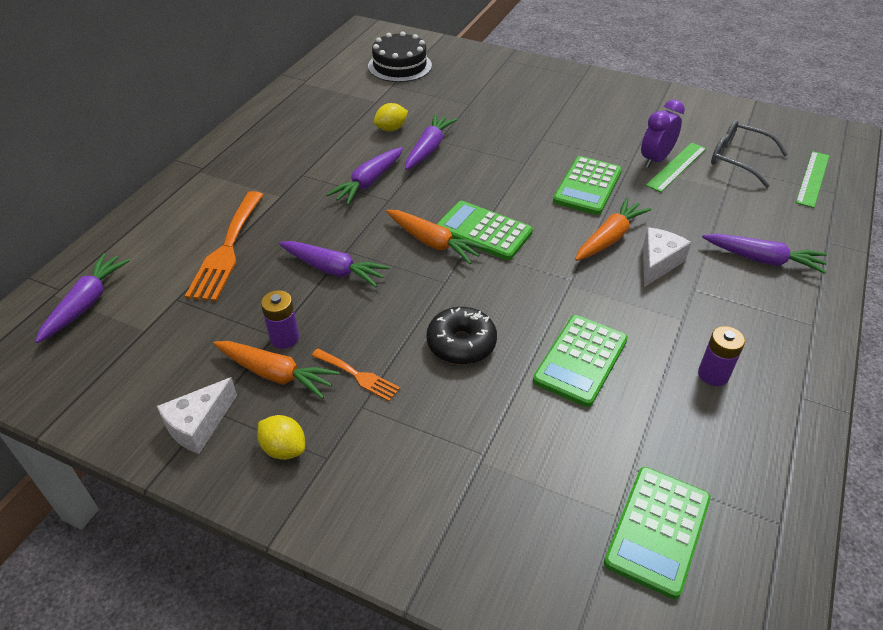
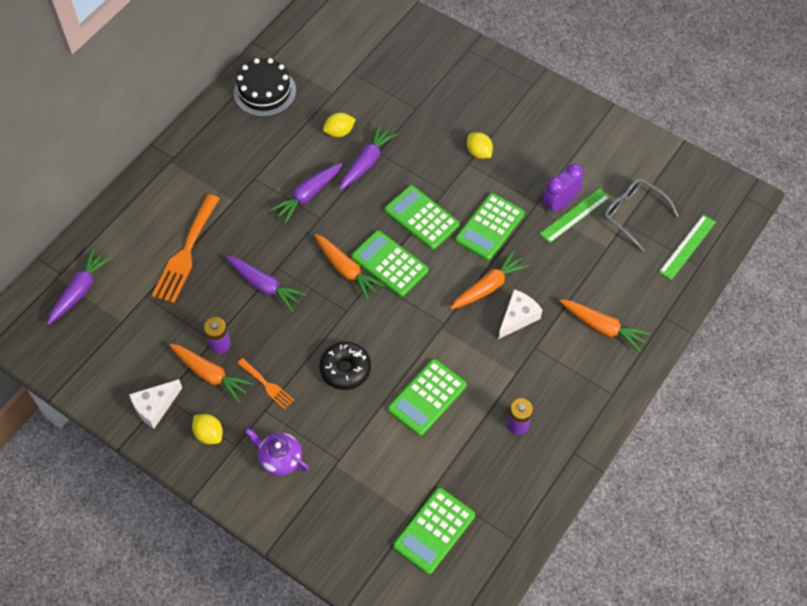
camera: 10 degrees right, 15 degrees up
(396, 466) = (280, 459): none -> purple teapot
(400, 66) = (364, 45): black cake -> black cake (264, 91)
(507, 187) = (421, 218): none -> green calculator
(549, 129) = (479, 152): none -> yellow lemon
(762, 259) = (602, 327): purple carrot -> orange carrot

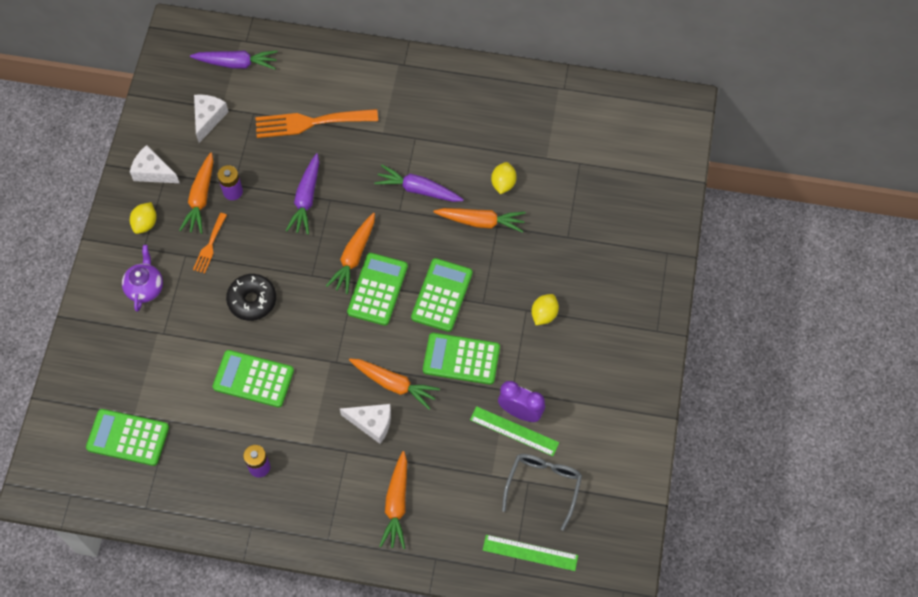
camera: 65 degrees right, 5 degrees up
(126, 336) = (208, 118): none -> white cheese
(264, 91) = (516, 101): black cake -> none
(339, 132) = (503, 183): yellow lemon -> yellow lemon turned 60 degrees clockwise
(367, 162) = (481, 222): purple carrot -> orange carrot

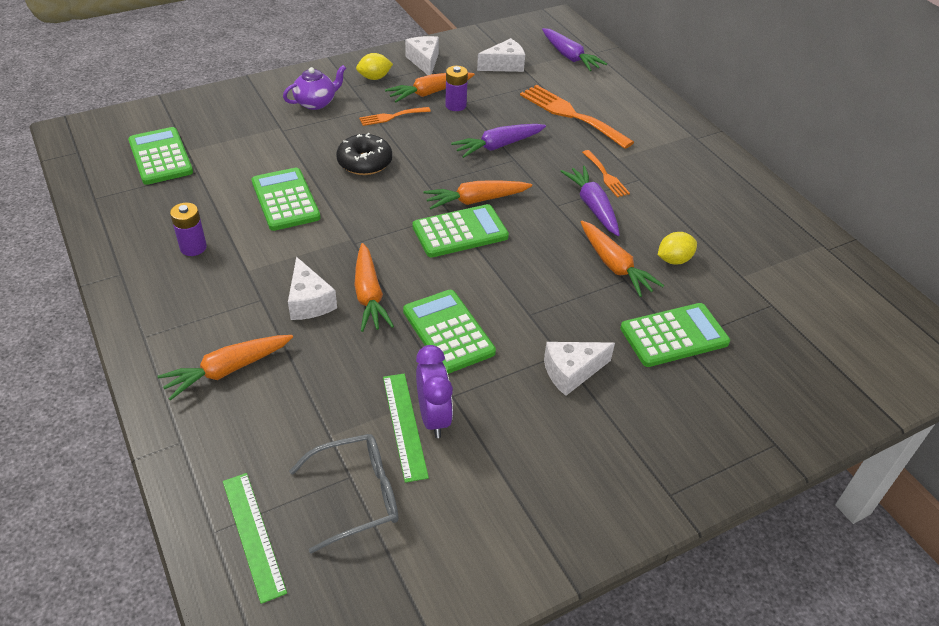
camera: 50 degrees right, 20 degrees down
(395, 156) = (606, 176): none -> orange fork
(442, 295) = (503, 279): green calculator -> green calculator (674, 336)
(544, 314) = (571, 372): yellow lemon -> white cheese

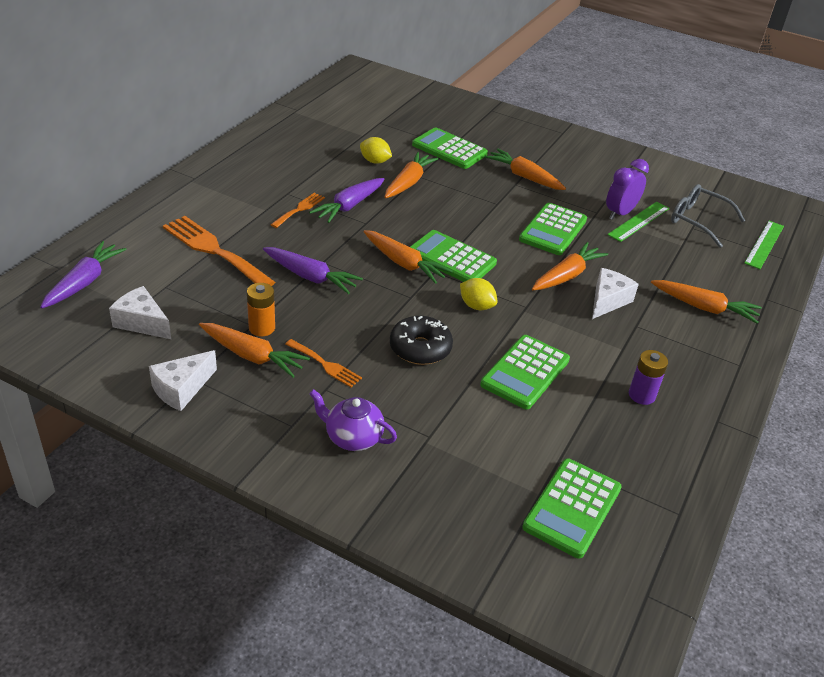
camera: 125 degrees left, 5 degrees down
(374, 78) = (255, 414): yellow lemon -> yellow lemon (476, 306)
(455, 105) = (262, 328): purple battery -> orange battery
(571, 115) = (214, 250): orange fork -> orange fork turned 120 degrees clockwise
(571, 372) = (524, 177): white cheese -> orange carrot

